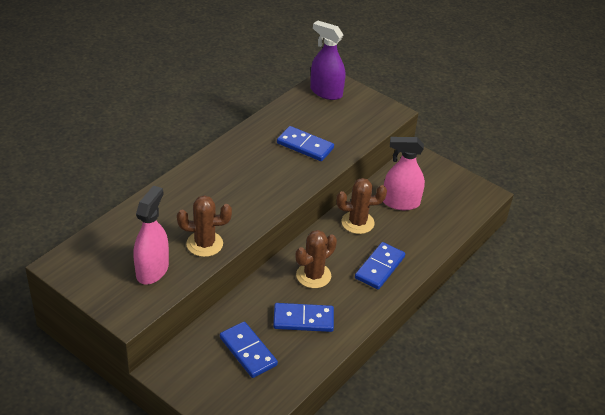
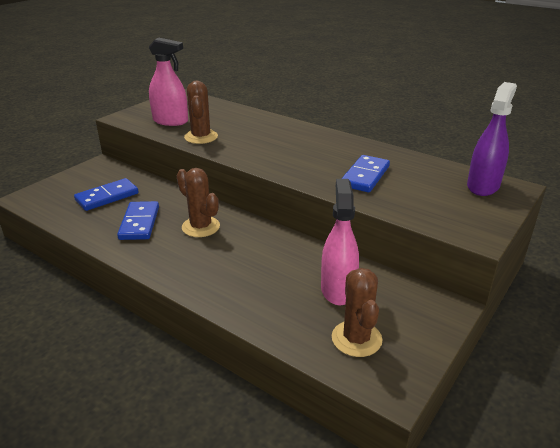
camera: 90 degrees right, 10 degrees down
(357, 222) = (290, 254): brown cactus -> brown cactus (356, 339)
(380, 267) = (213, 271): blue domino -> none

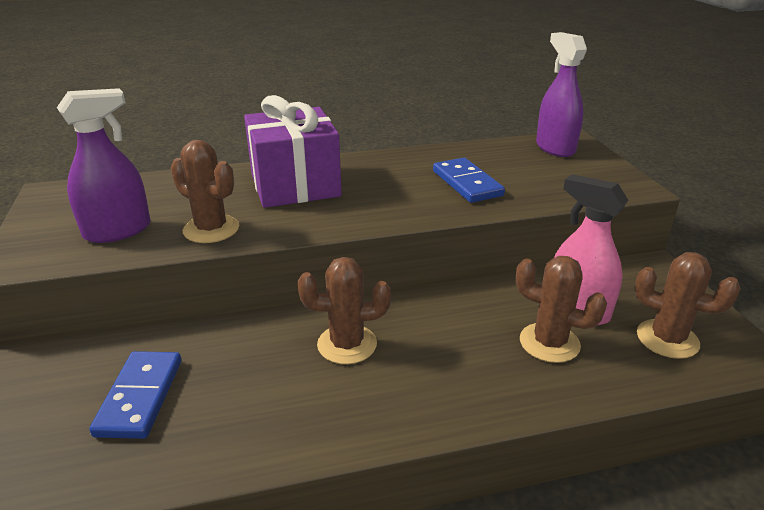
camera: 50 degrees left, 0 degrees up
(139, 223) = (263, 394): blue domino -> none
(170, 121) = (118, 231): pink spray bottle -> purple spray bottle
(275, 135) = (295, 185): none -> purple gift
(286, 290) = (549, 343): none -> brown cactus

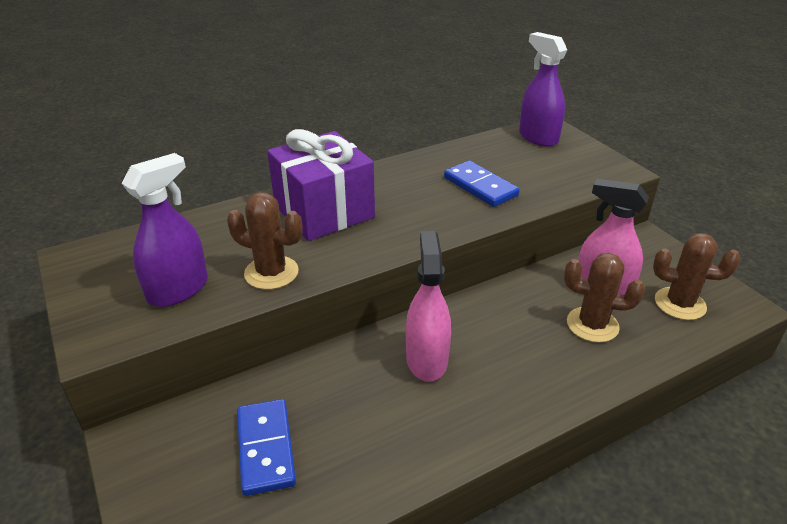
camera: 15 degrees left, 5 degrees up
(347, 344) = (426, 359): brown cactus -> pink spray bottle

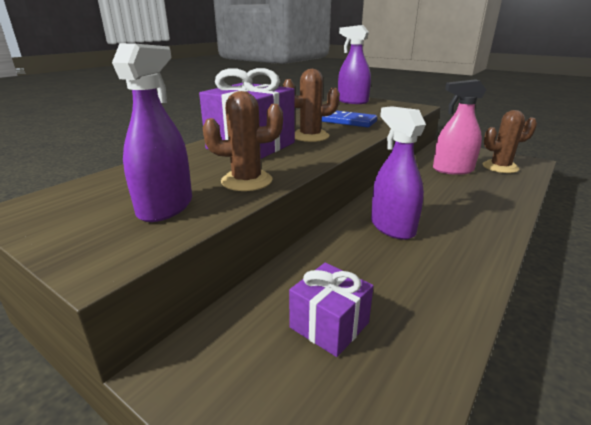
camera: 25 degrees left, 10 degrees down
(265, 448) = (329, 325): blue domino -> purple gift
(426, 359) = (392, 227): pink spray bottle -> purple spray bottle
(592, 325) = (469, 186): brown cactus -> brown cactus (310, 136)

